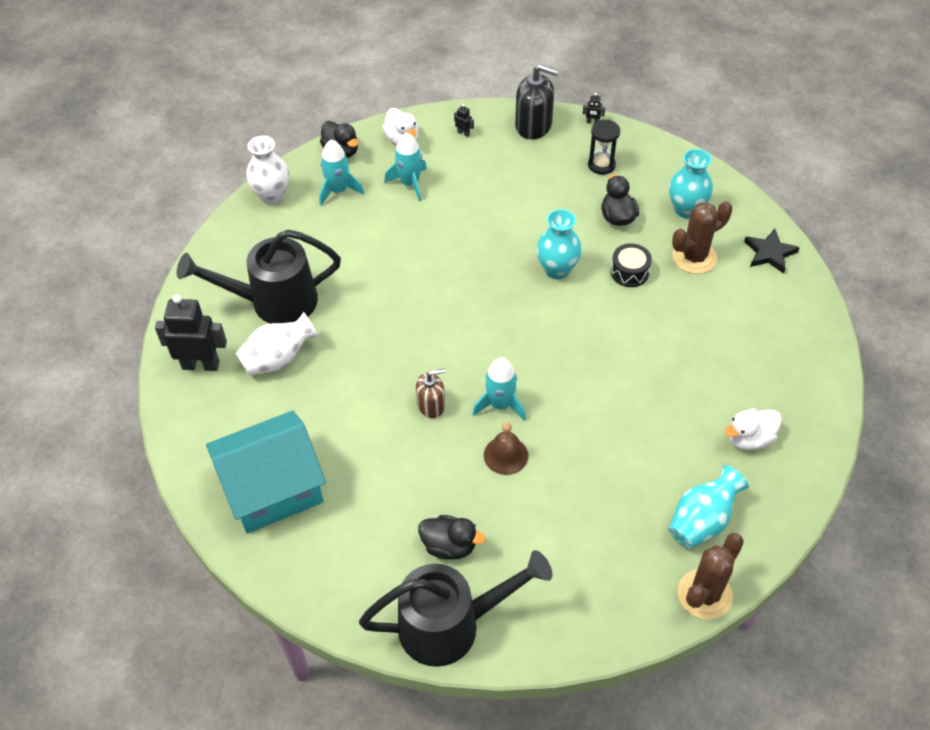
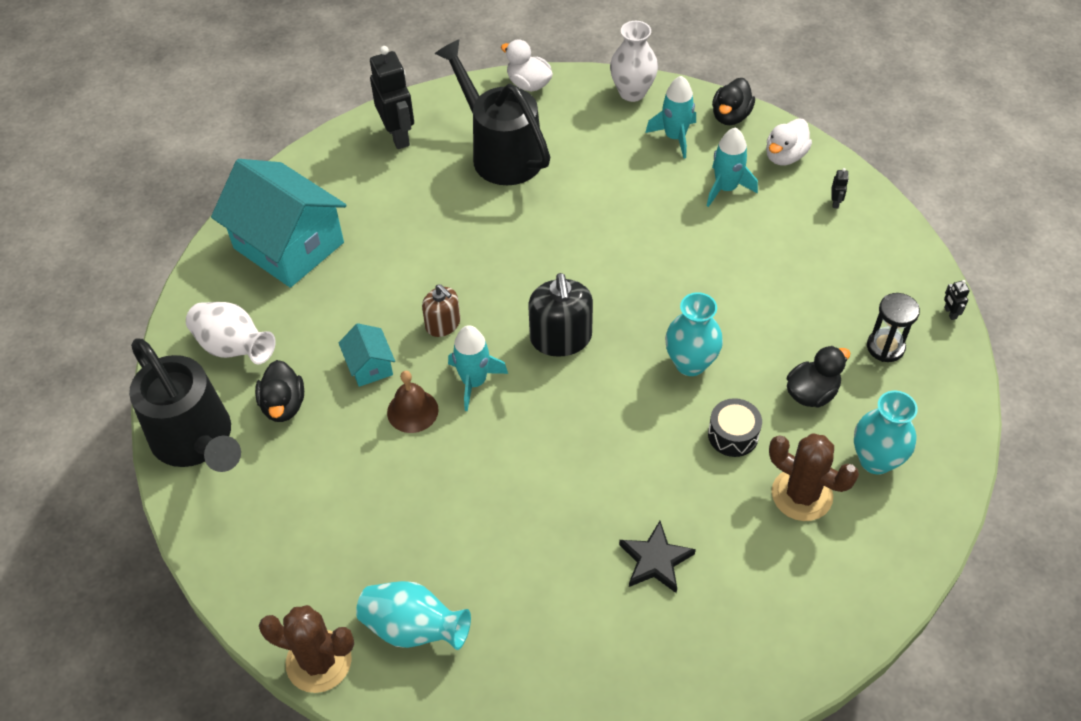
camera: 65 degrees right, 0 degrees up
(278, 359) = (435, 185): white vase -> white vase (234, 347)
(444, 470) = (370, 366): none -> turquoise house
(533, 125) = (899, 259): black soap dispenser -> black soap dispenser (561, 338)
(749, 439) = (553, 644): white duck -> white duck (528, 84)
(769, 253) = (866, 578): black star -> black star (655, 560)

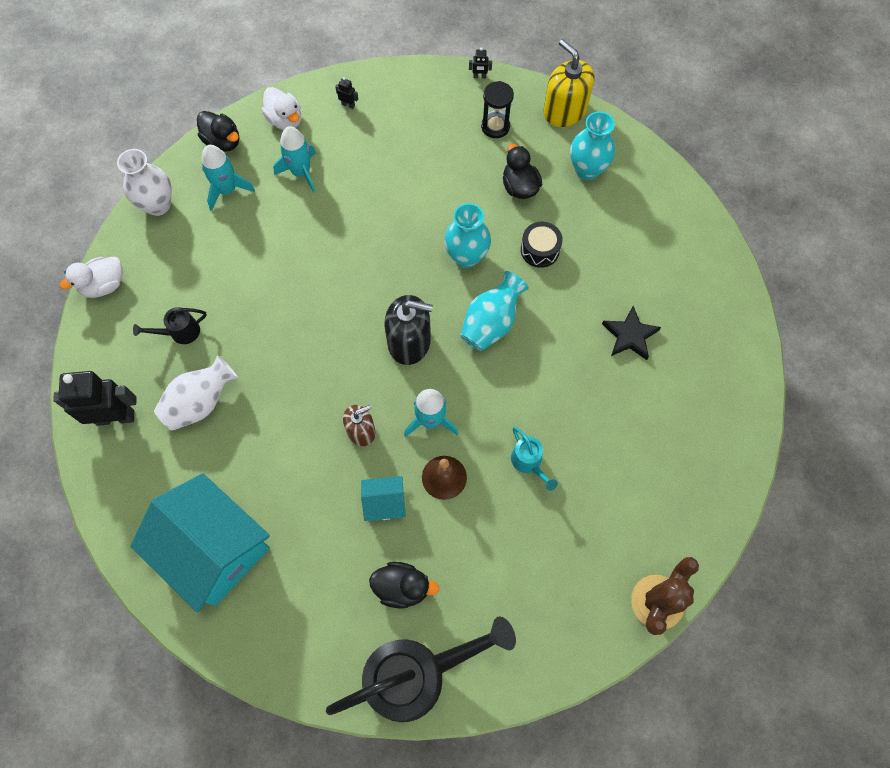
camera: 75 degrees left, 15 degrees up
(234, 347) = (320, 623): white vase -> white vase (201, 402)
(289, 245) = (214, 549): turquoise house -> turquoise house turned 75 degrees clockwise
(413, 628) = (645, 522): turquoise vase -> turquoise vase (491, 323)
(453, 488) = (529, 463): none -> turquoise watering can
(500, 152) = (180, 332): black watering can -> black watering can, size x0.43
(802, 495) = (602, 224): brown cactus -> none
(952, 415) = (564, 111): none -> yellow soap dispenser

